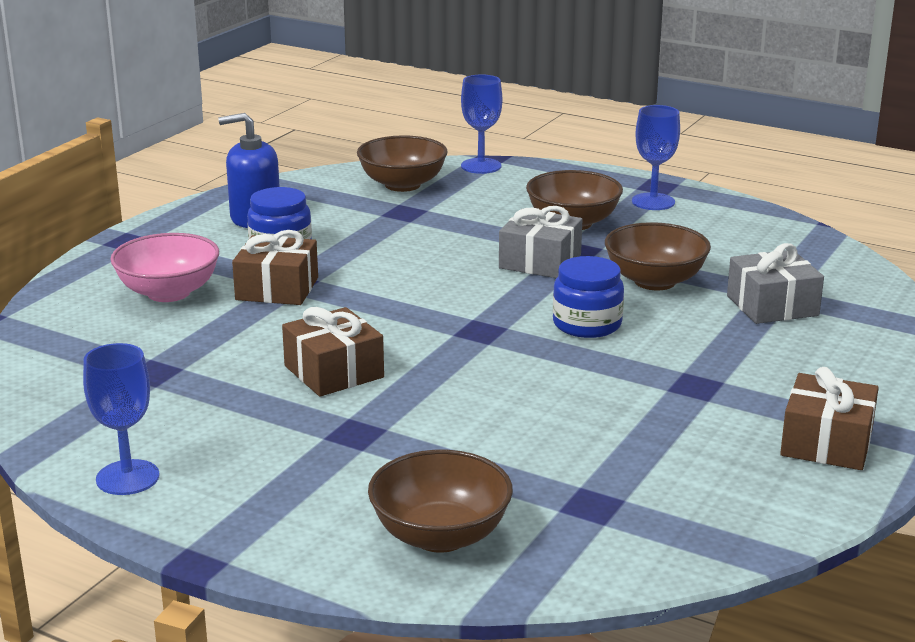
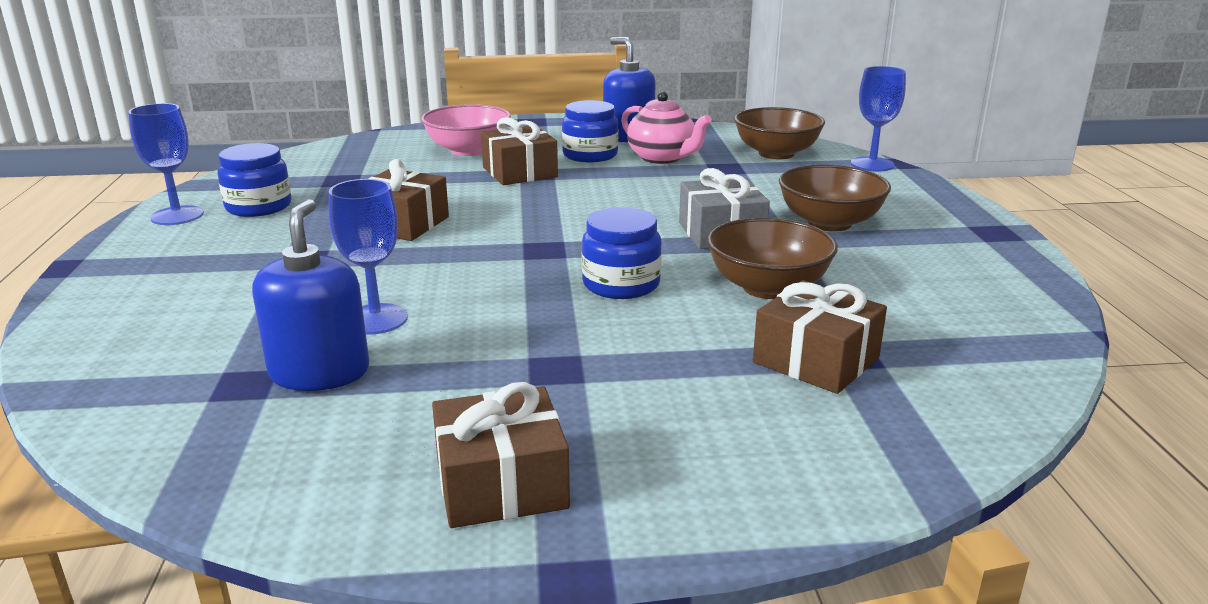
camera: 55 degrees right, 0 degrees up
(171, 429) = (258, 207): none -> blue jar
(340, 225) = (662, 158): none -> pink teapot
(440, 535) = (144, 334): brown bowl -> none
(606, 471) = (319, 372): none -> blue soap dispenser
(653, 202) = (952, 240): blue goblet -> blue goblet (376, 319)
(772, 306) = (816, 360): grey gift -> brown gift

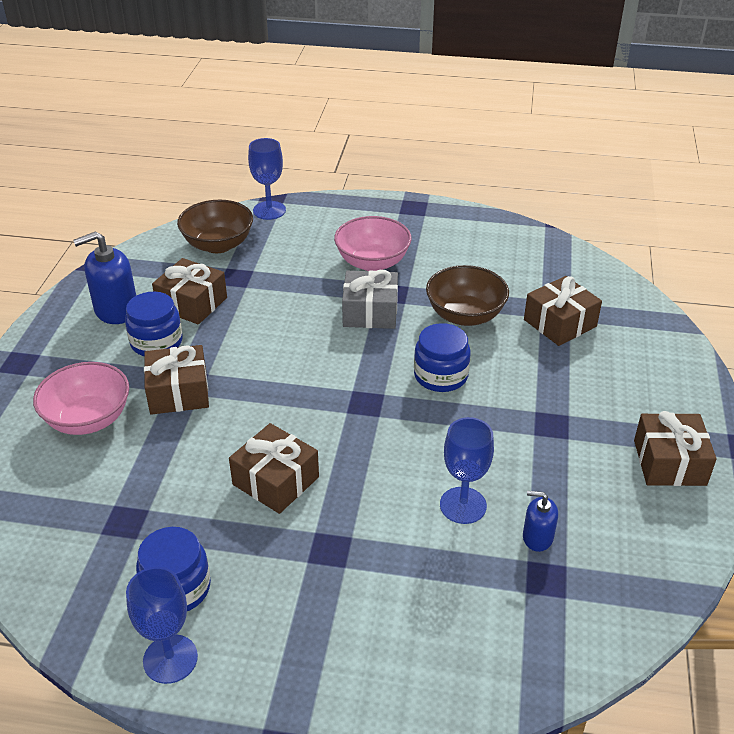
camera: 75 degrees left, 15 degrees up
(319, 372) = (537, 537): blue soap dispenser -> blue soap dispenser, size x0.56
(662, 158) = (192, 303): pink teapot -> brown gift
(829, 223) = (372, 262): brown bowl -> pink bowl

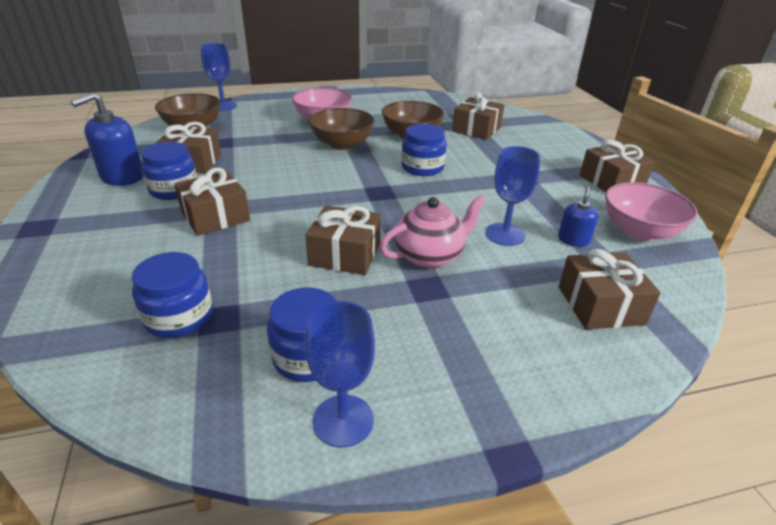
camera: 25 degrees left, 5 degrees down
(88, 419) = (135, 252): pink bowl -> pink bowl (639, 231)
(93, 508) = (179, 317): none -> blue jar
(359, 510) = (430, 256): none -> pink teapot
(370, 312) = (342, 144): grey gift -> brown bowl
(492, 630) = (600, 305): none -> brown gift
(537, 537) = (573, 240): blue soap dispenser -> blue soap dispenser turned 120 degrees clockwise

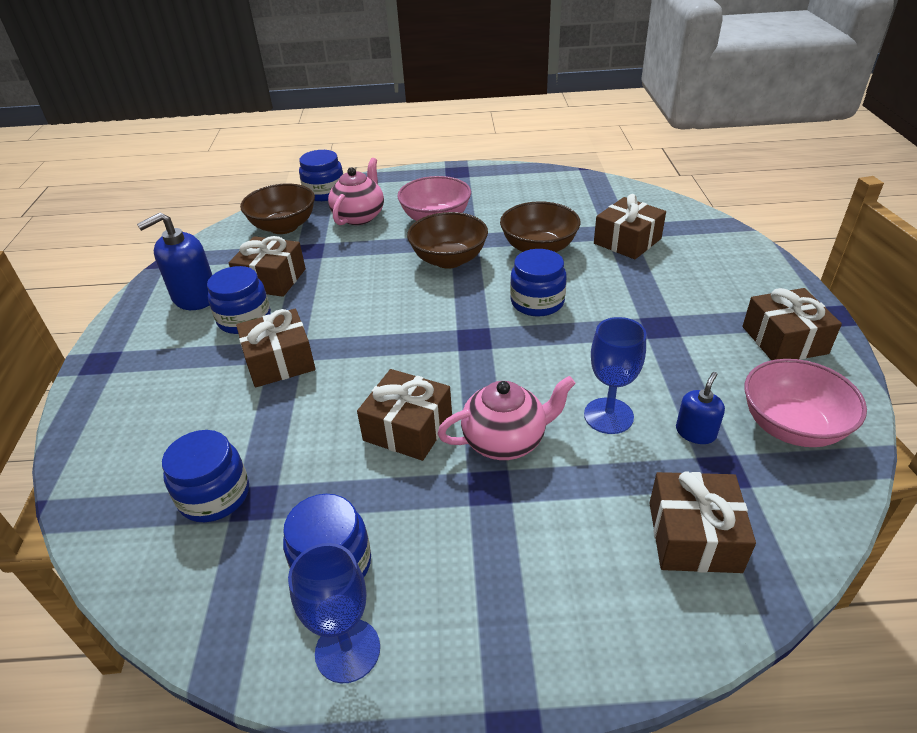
camera: 15 degrees right, 5 degrees up
(223, 106) = (325, 192): blue goblet -> blue jar
(258, 120) = (359, 216): none -> pink teapot

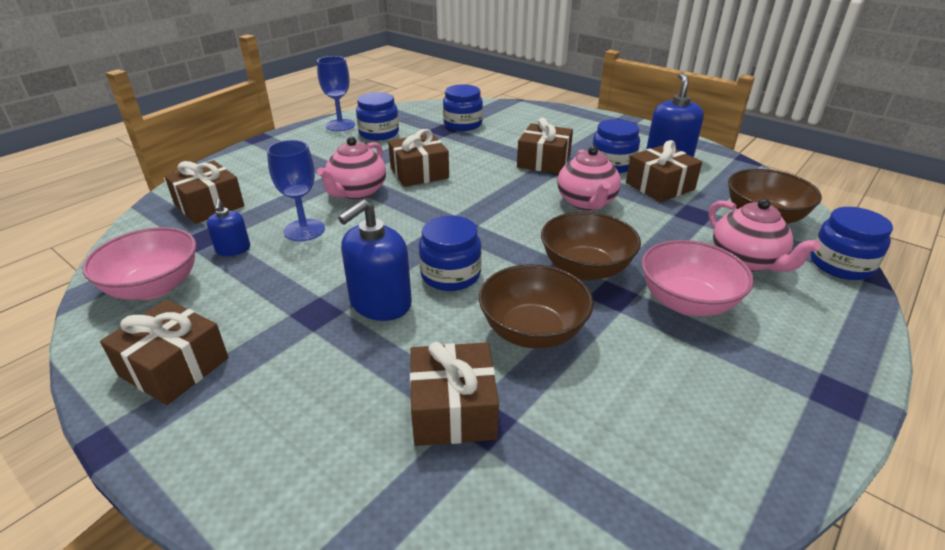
camera: 130 degrees right, 5 degrees down
(348, 298) = (586, 203): none -> pink teapot
(608, 309) = (380, 303): none -> blue soap dispenser

